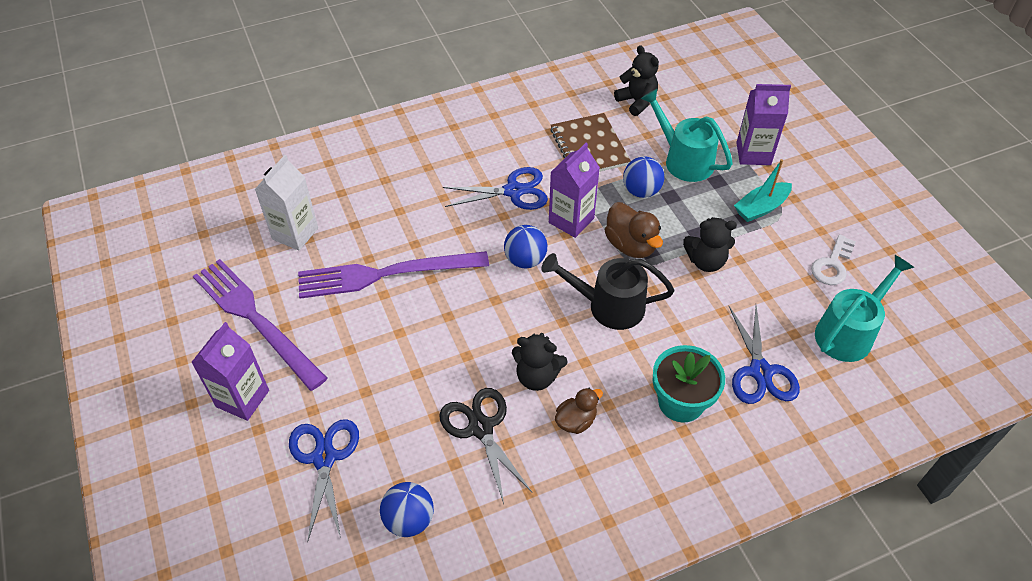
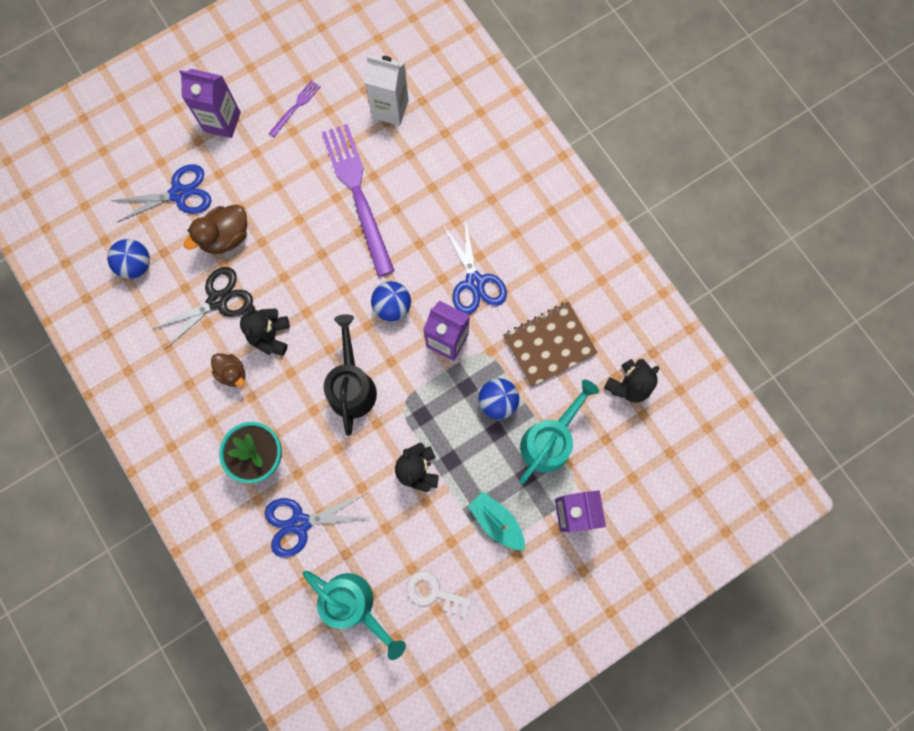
camera: 80 degrees right, 25 degrees up
(255, 319) = (296, 107): purple fork -> purple fork, size x0.44
(630, 245) = (426, 398): brown duck -> brown duck (226, 237)

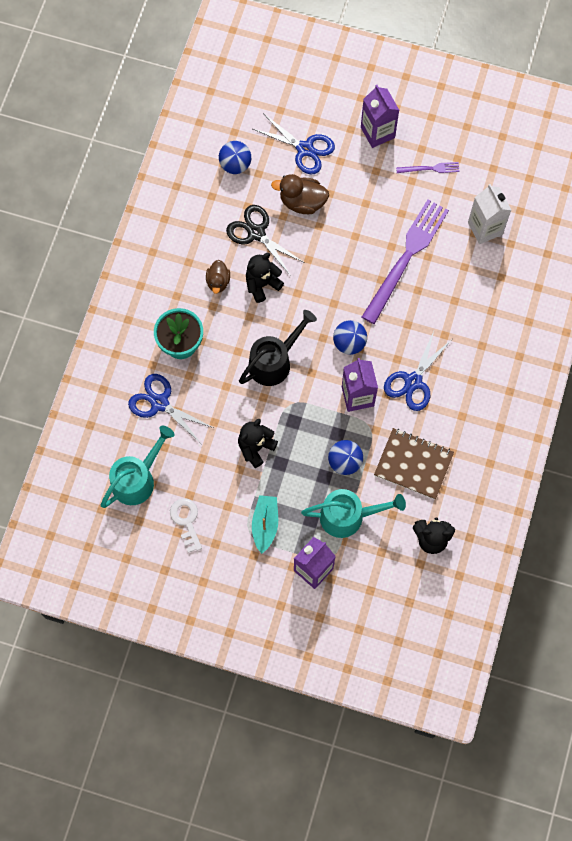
camera: 50 degrees right, 5 degrees down
(218, 301) = (256, 233): black scissors -> black scissors turned 150 degrees counterclockwise
(354, 605) = (137, 478): turquoise watering can -> turquoise watering can turned 135 degrees counterclockwise

